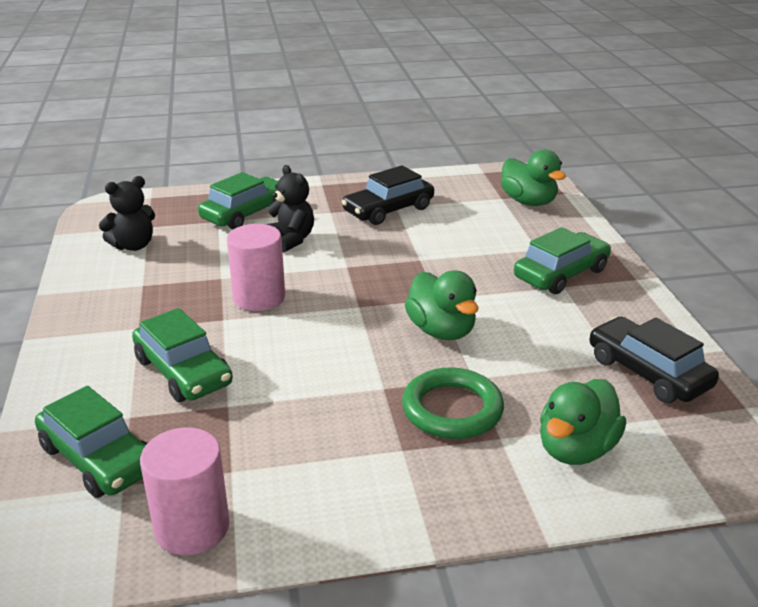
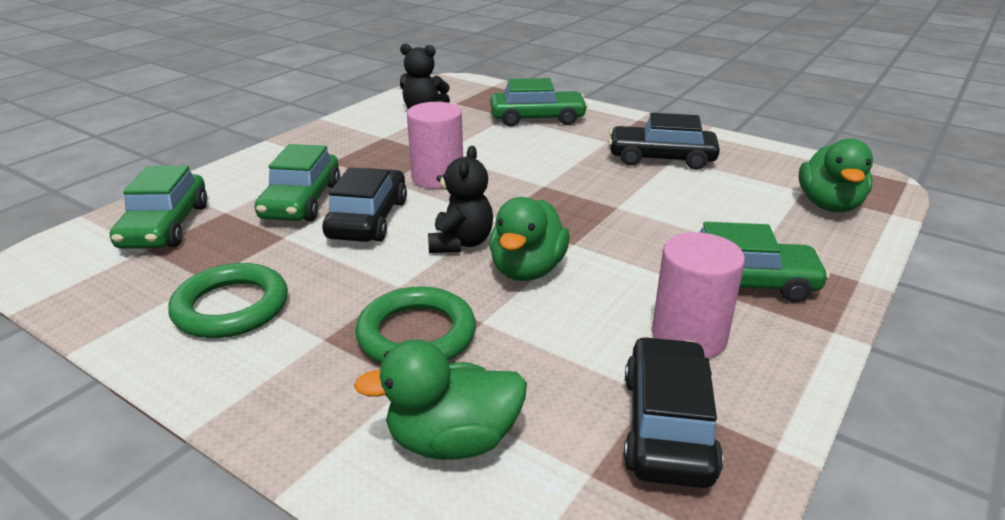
camera: 45 degrees right, 0 degrees up
(192, 527) = (122, 298): pink cylinder -> pink cylinder (689, 336)
(268, 356) = (368, 219): none -> black car
(290, 240) = (536, 149): black teddy bear -> black teddy bear (461, 243)
(297, 474) = (231, 307): none -> green ring

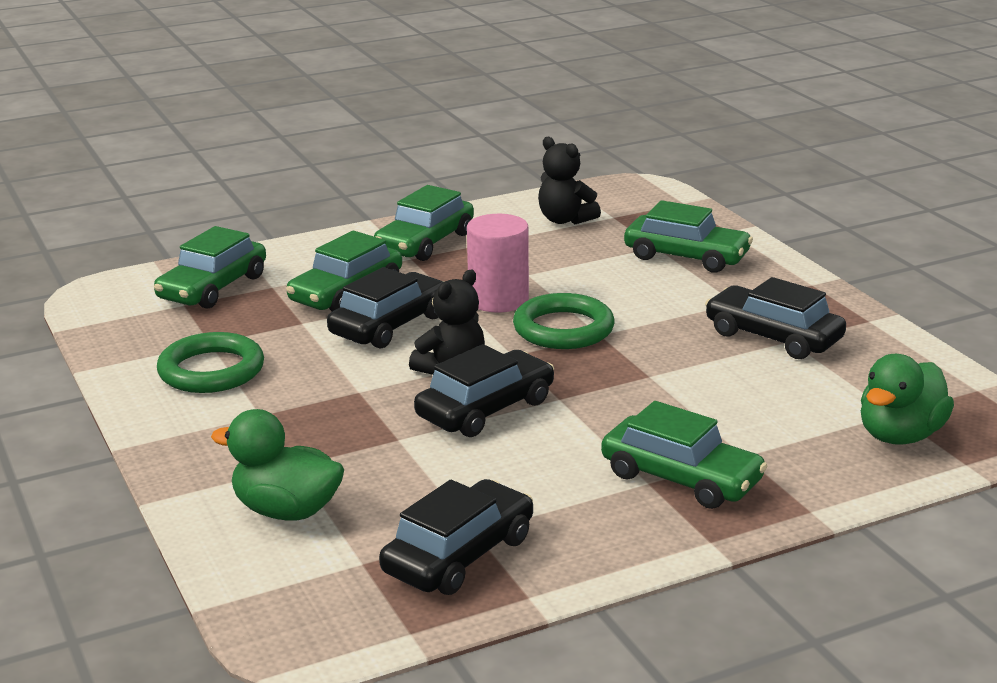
camera: 30 degrees right, 5 degrees down
(331, 147) = (425, 242): none -> green car
(416, 334) = (334, 432): green ring -> green ring (563, 329)
(527, 270) = (485, 409): green duck -> black car
(689, 336) = (564, 503): pink cylinder -> none

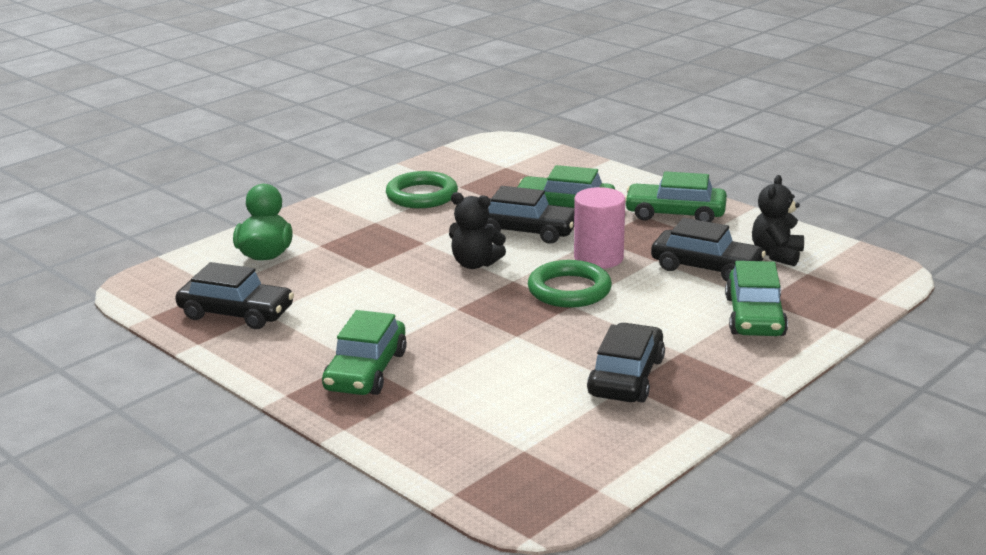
camera: 70 degrees right, 0 degrees up
(213, 288) = (536, 168): green car -> none
(485, 409) = (424, 286): black car -> black car (706, 267)
(900, 435) = (484, 456): green duck -> none

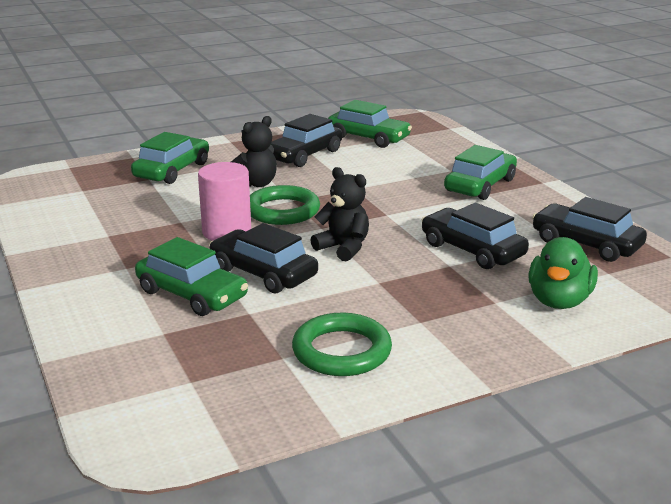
camera: 160 degrees left, 0 degrees up
(675, 214) = (94, 262): green car -> green car (368, 138)
(706, 267) = (150, 207): black car -> black car (472, 250)
(776, 255) = (78, 206): black teddy bear -> black teddy bear (255, 184)

